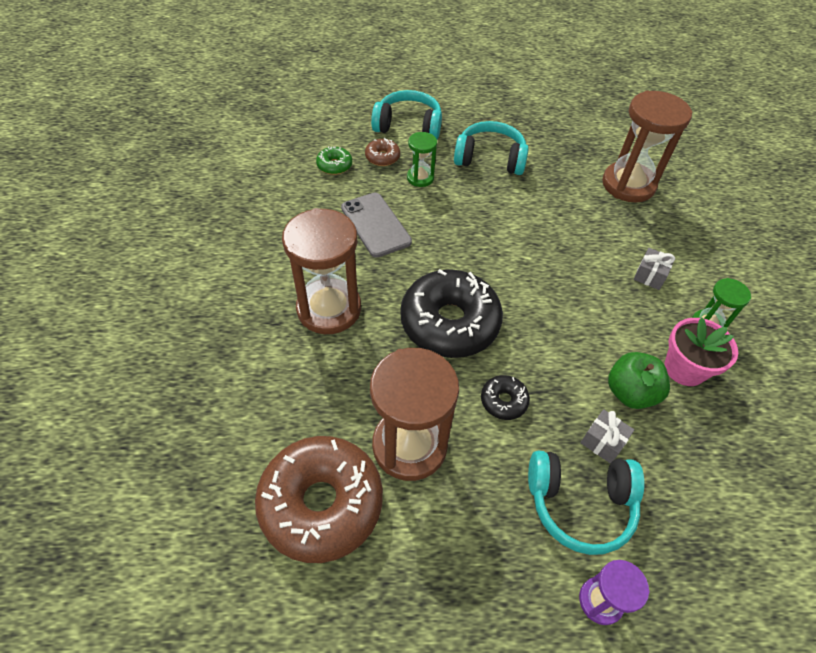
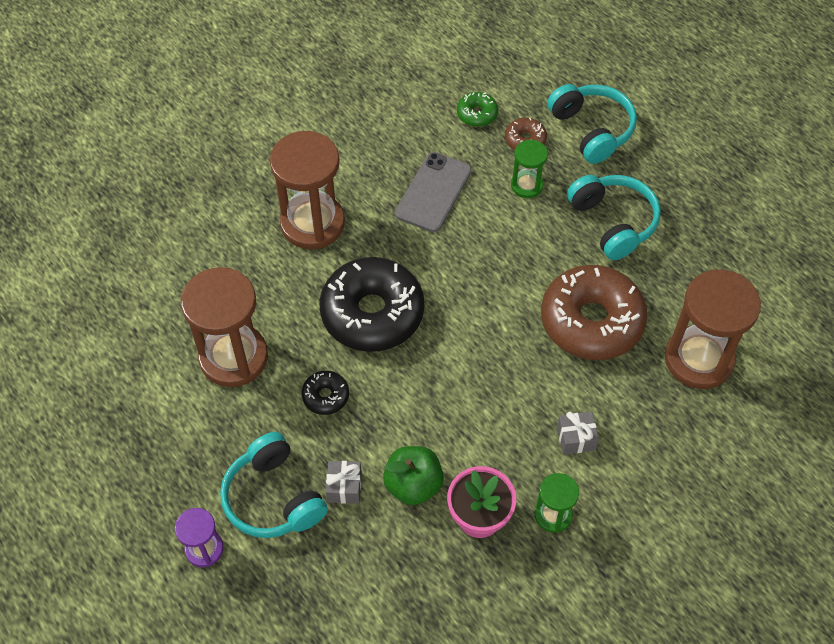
camera: 55 degrees right, 5 degrees up
(321, 503) = (147, 334): brown donut -> brown donut (591, 321)

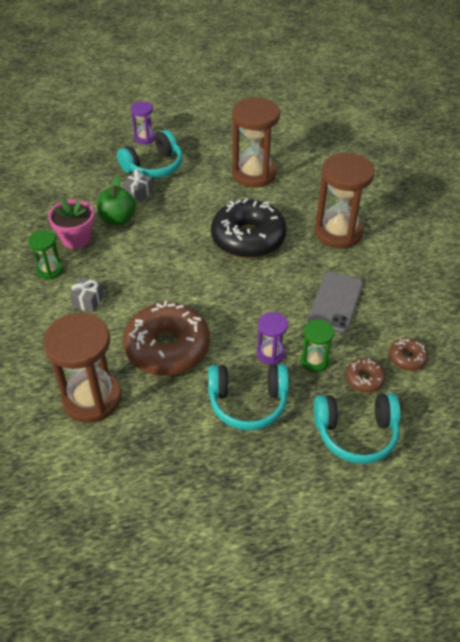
camera: 115 degrees right, 10 degrees down
(273, 498) = (154, 166): turquoise headphones -> turquoise headphones turned 150 degrees clockwise
(325, 396) = (202, 202): black donut -> none
(433, 192) = (335, 302): grey phone -> grey phone turned 60 degrees clockwise
(477, 114) = (407, 358): green donut -> brown donut
(540, 225) = (270, 353): none -> purple hourglass

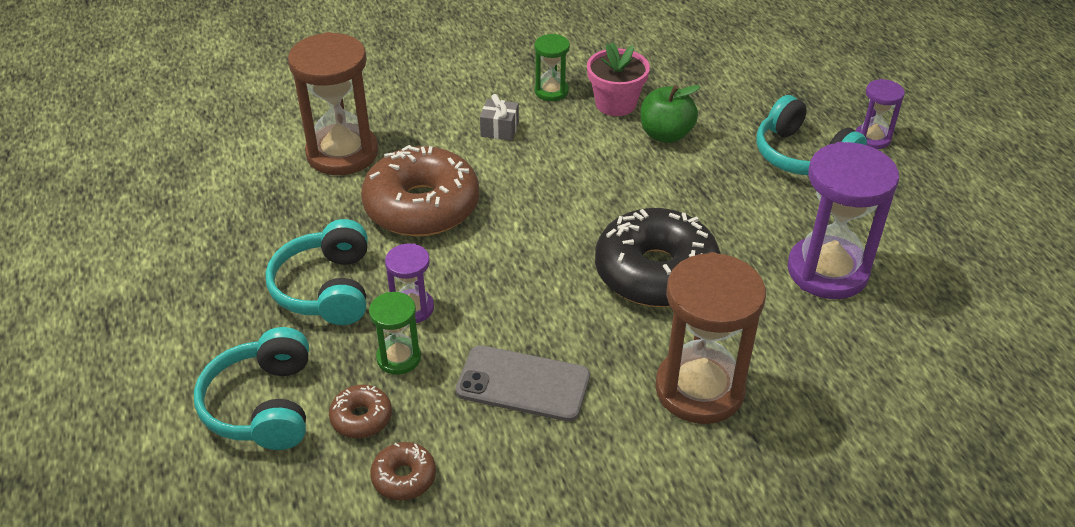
camera: 85 degrees right, 5 degrees down
(139, 192) = (731, 147): grey gift -> none
(254, 174) = (827, 271): brown hourglass -> purple hourglass

